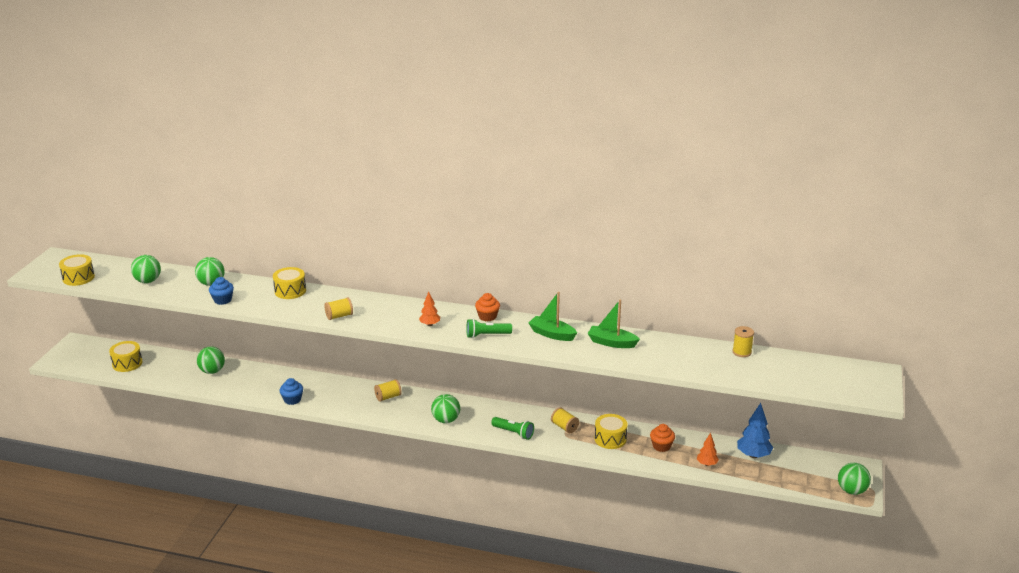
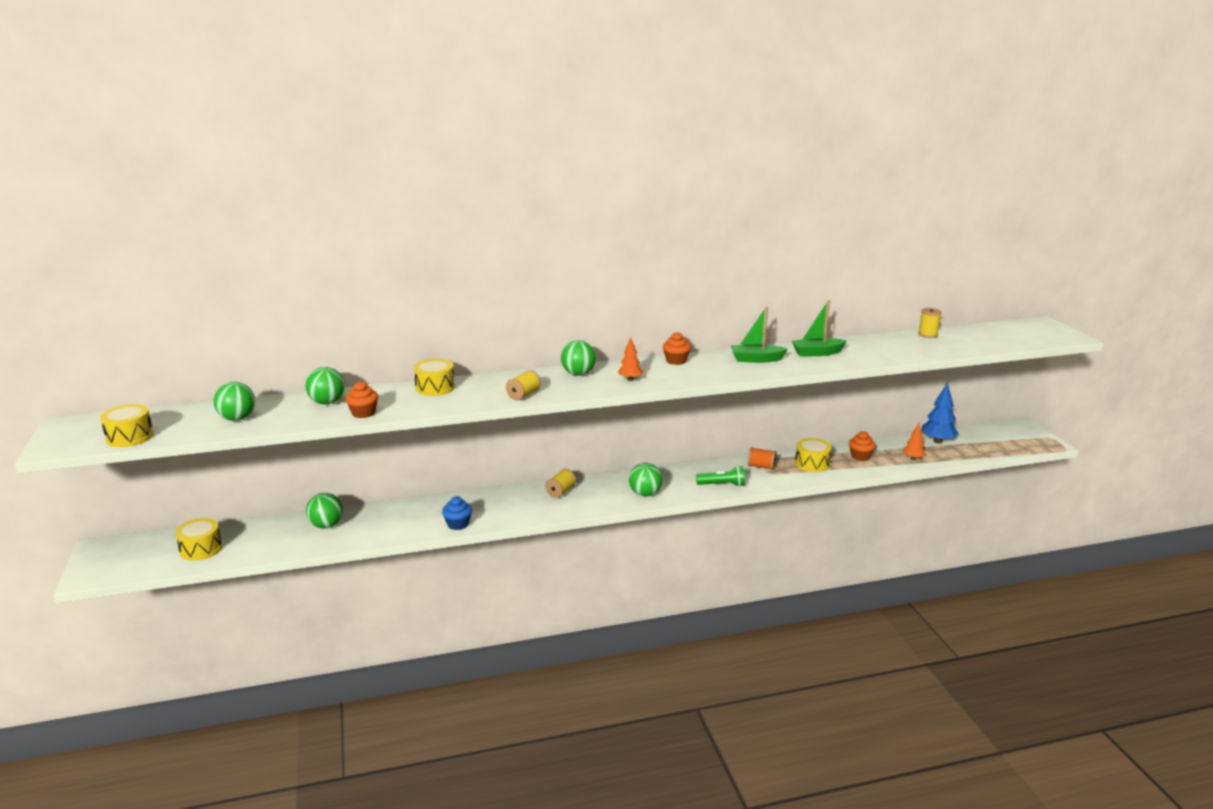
camera: 30 degrees left, 5 degrees down
(222, 300) = (363, 413): blue cupcake -> orange cupcake
(486, 335) = (698, 374): green flashlight -> none
(564, 427) = (761, 466): yellow spool -> orange spool
(851, 491) = (1039, 443): green ball -> green ball (578, 374)

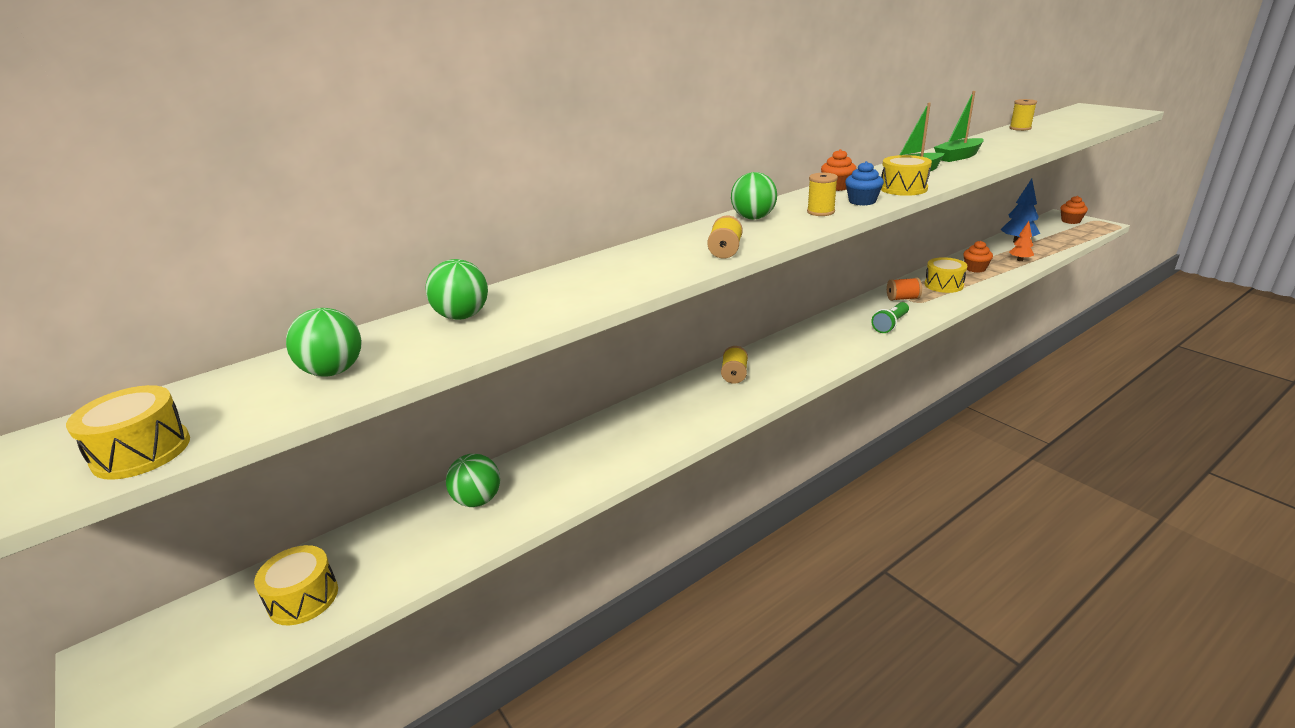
camera: 20 degrees left, 5 degrees up
(363, 413) = (537, 318): orange cupcake -> orange cupcake (1070, 221)
(435, 388) = (597, 267): yellow drum -> yellow drum (903, 188)
(458, 524) = (655, 447): blue cupcake -> blue cupcake (862, 201)
(630, 379) = (820, 212): orange tree -> yellow spool
(645, 494) = (826, 353): green ball -> none
(722, 485) = (890, 324): green flashlight -> green flashlight turned 150 degrees clockwise

